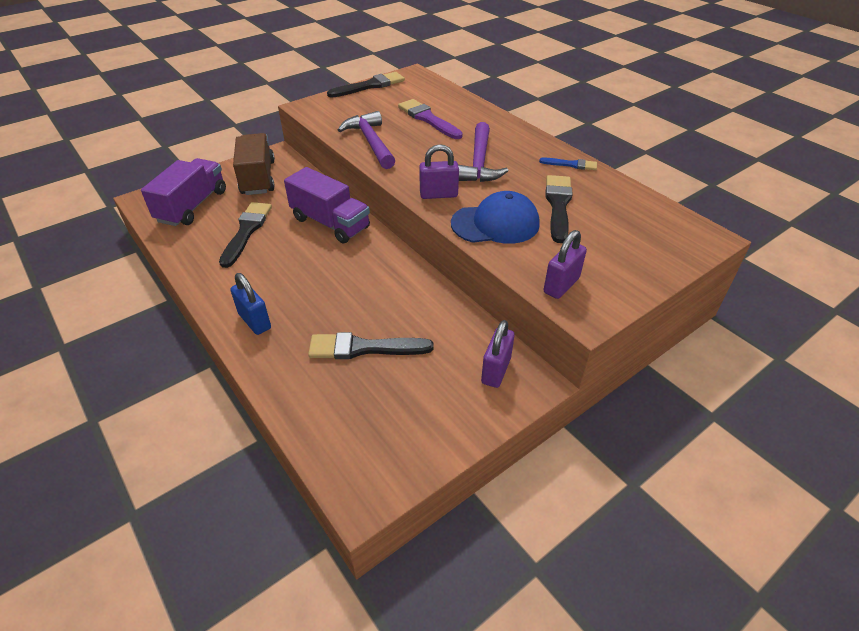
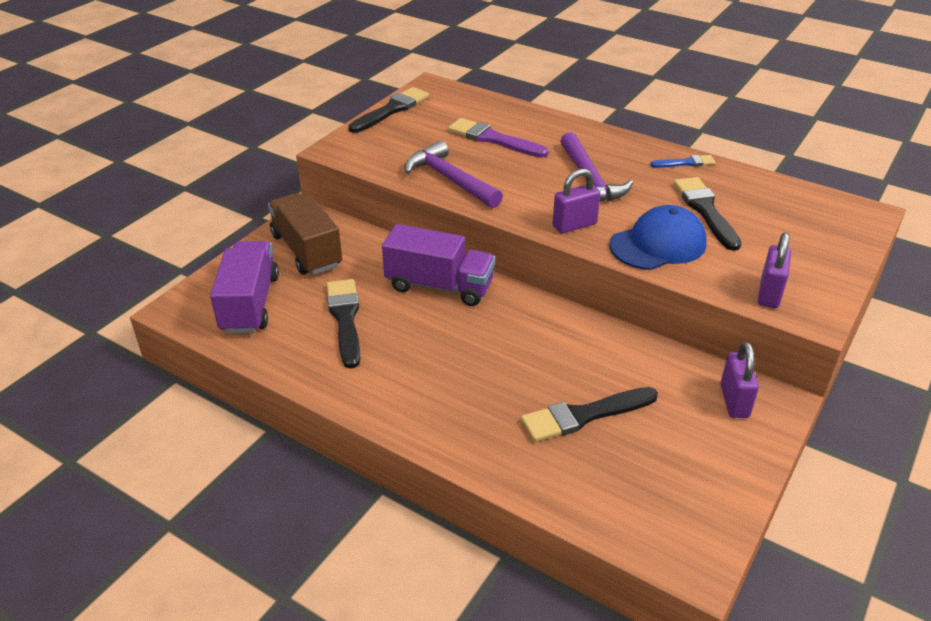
camera: 20 degrees left, 5 degrees down
(255, 321) = (439, 420): blue padlock -> none

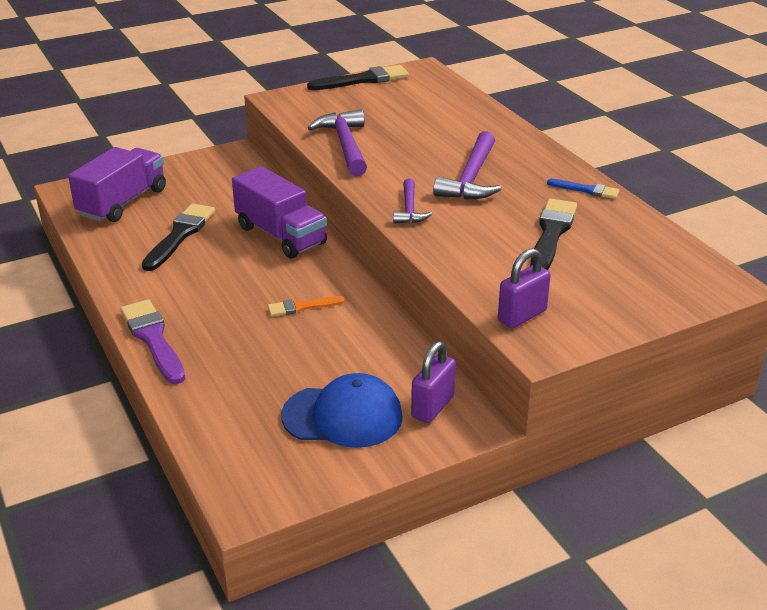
camera: 30 degrees right, 5 degrees down
(306, 250) = (206, 178): brown truck -> none
(493, 139) = (424, 124): purple brush -> purple brush (153, 339)
(533, 350) = (302, 307): none -> orange brush
(574, 225) = (409, 209): purple padlock -> purple hammer
(584, 415) = (287, 368): black brush -> none
(658, 244) = (467, 246): blue cap -> blue cap (343, 416)

